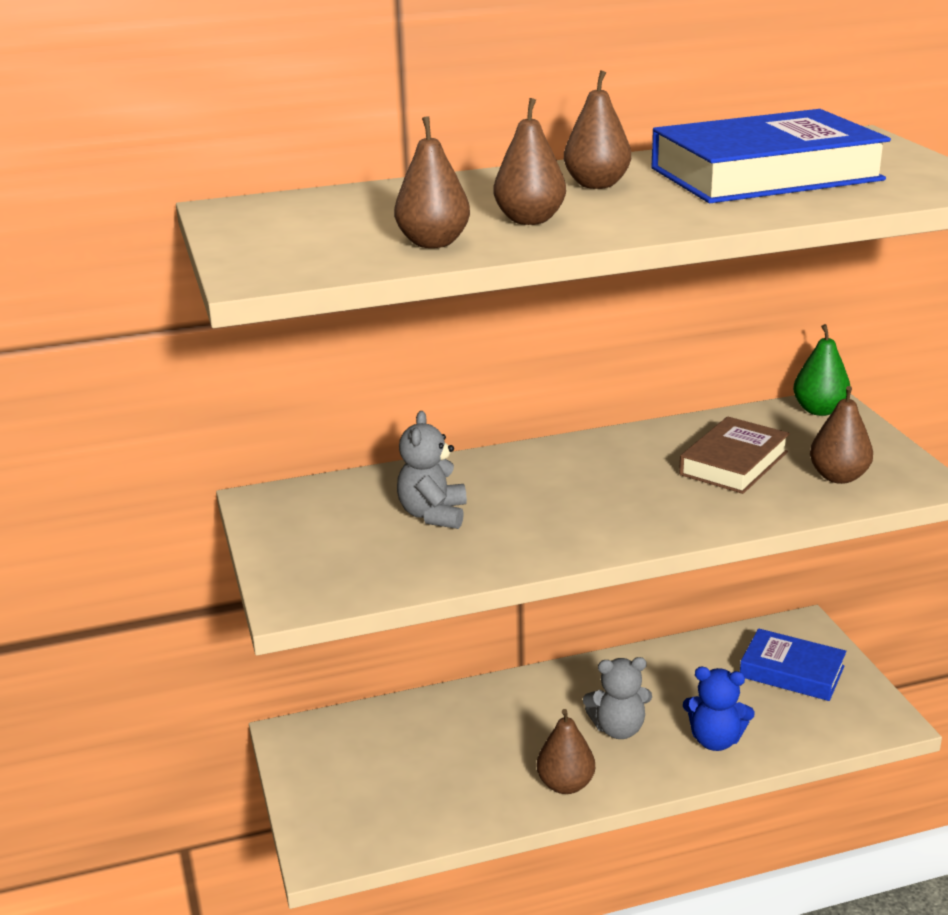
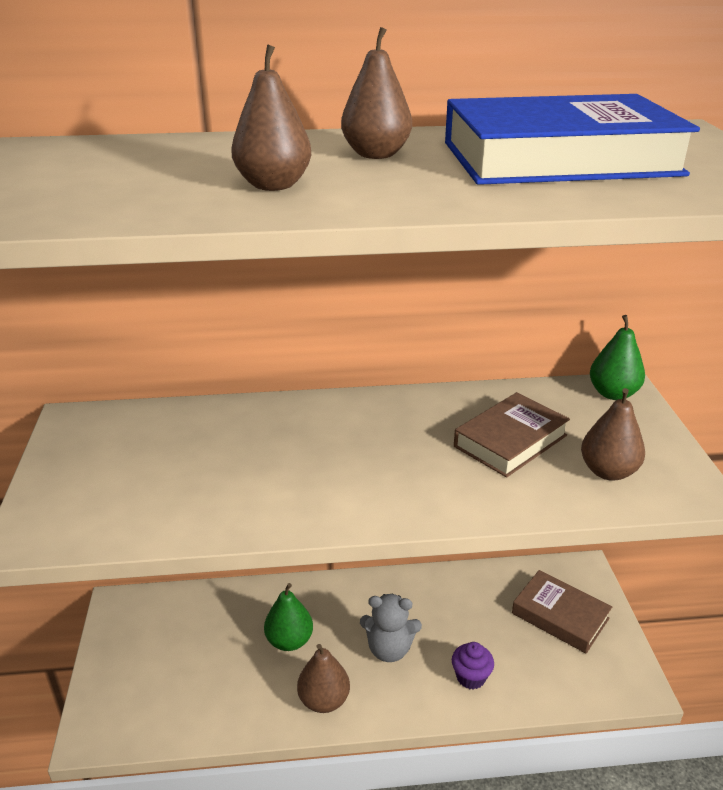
camera: 10 degrees right, 5 degrees up
(433, 243) = (150, 201): brown pear -> none
(433, 515) = (209, 457): grey teddy bear -> none
(504, 738) = (289, 641): none -> green pear
(715, 740) = (471, 677): blue teddy bear -> purple cupcake
(791, 671) = (560, 616): blue book -> brown book

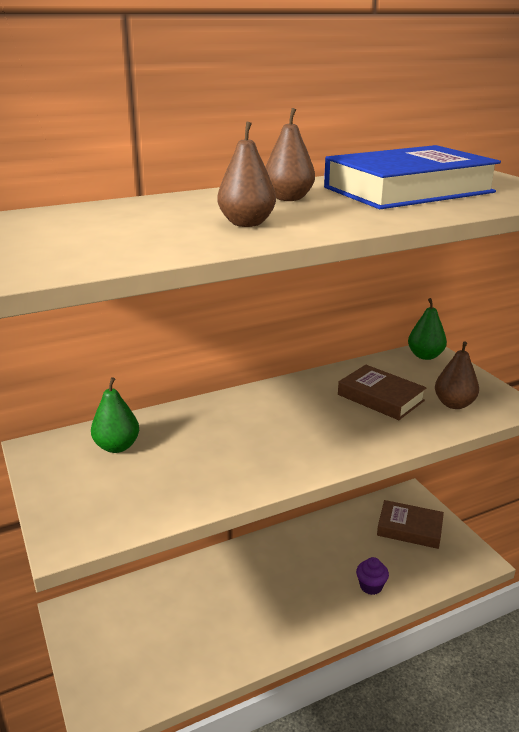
camera: 20 degrees left, 5 degrees down
(289, 641) = (226, 599): green pear -> green pear (117, 446)
(324, 700) = (274, 633): brown pear -> none
(389, 649) = (304, 583): grey teddy bear -> none
(510, 441) = (380, 398): brown book -> brown book turned 75 degrees counterclockwise

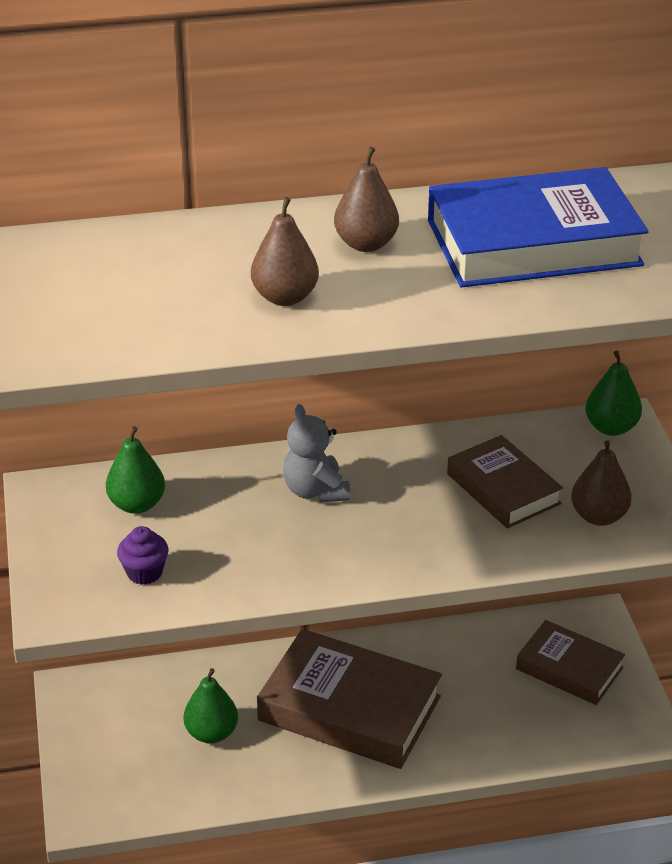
camera: 15 degrees right, 10 degrees up
(185, 623) = (211, 733): none -> green pear
(251, 418) = (315, 491): none -> grey teddy bear
(279, 584) = (349, 708): none -> brown book
(371, 586) = (473, 736): purple cupcake -> purple cupcake (144, 572)

